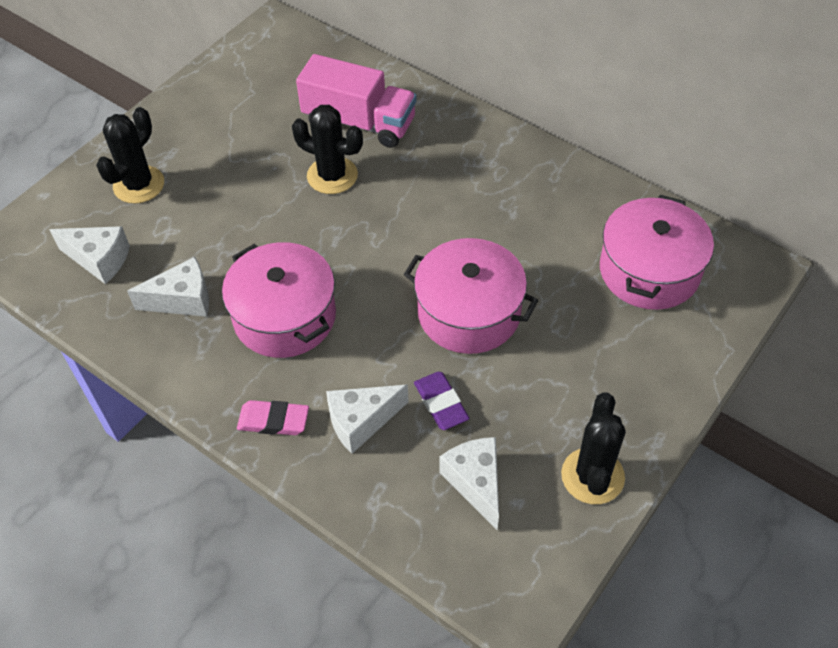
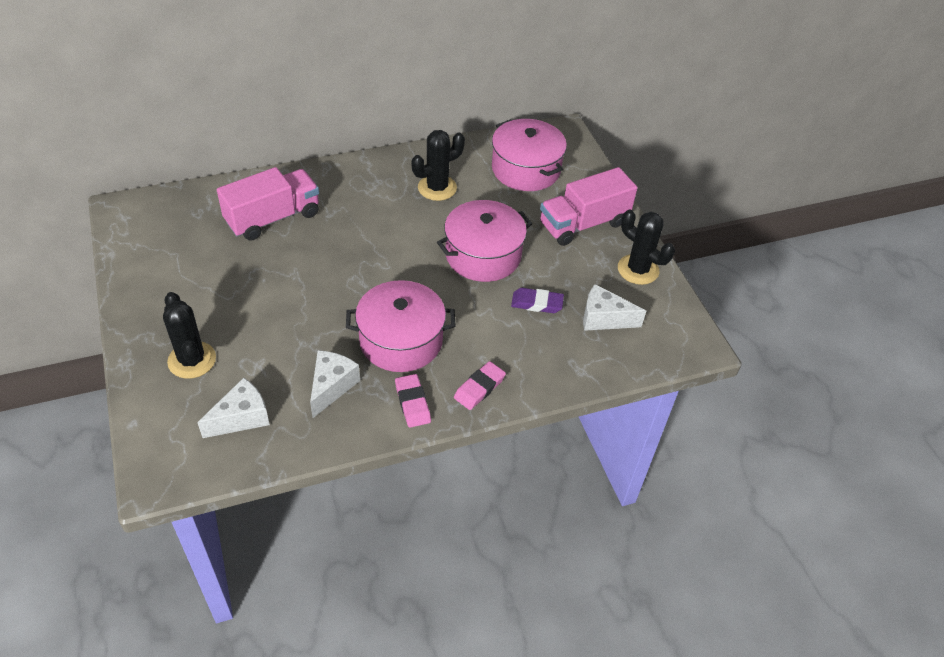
camera: 60 degrees left, 5 degrees down
(210, 375) = (412, 403): none -> pink eraser
(332, 176) = (305, 255): black cactus -> black cactus (437, 188)
(361, 422) = (518, 346): white cheese -> none
(615, 377) = (583, 224): none -> pink truck

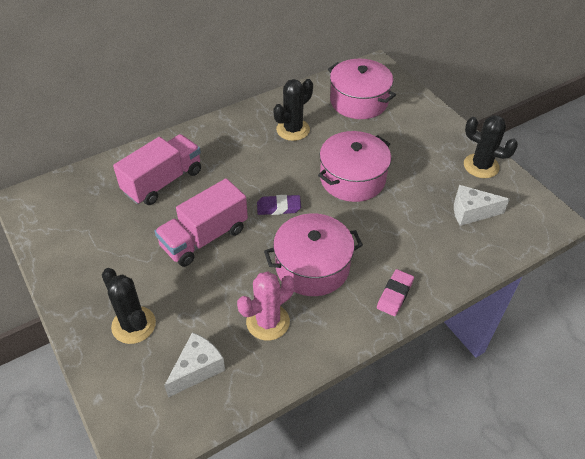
camera: 10 degrees left, 0 degrees up
(331, 387) = (268, 322): white cheese -> pink cactus
(412, 403) = (343, 321): pink eraser -> none
(537, 303) = (412, 210): purple eraser -> purple eraser (278, 207)
(583, 224) = (422, 137): pink truck -> pink truck (204, 238)

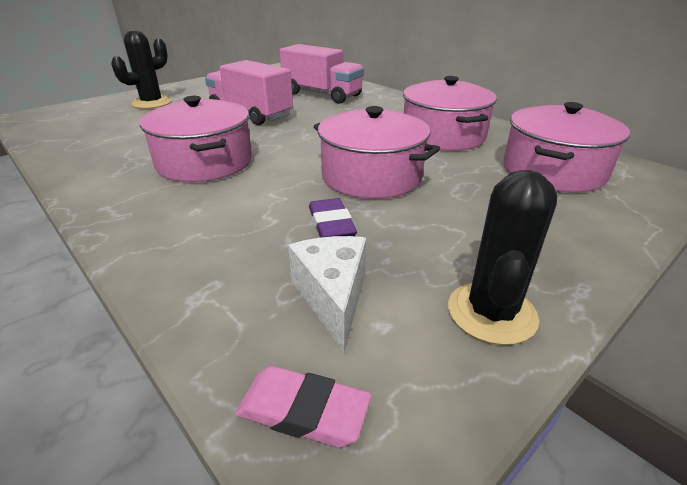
camera: 80 degrees right, 15 degrees down
(197, 369) = (90, 126): white cheese -> none
(268, 322) = (130, 147): pink cactus -> none
(278, 207) = (301, 139): purple eraser -> purple eraser (331, 224)
(293, 130) = (443, 136): black cactus -> pink pot
(395, 294) = (140, 218): pink eraser -> pink eraser (303, 411)

